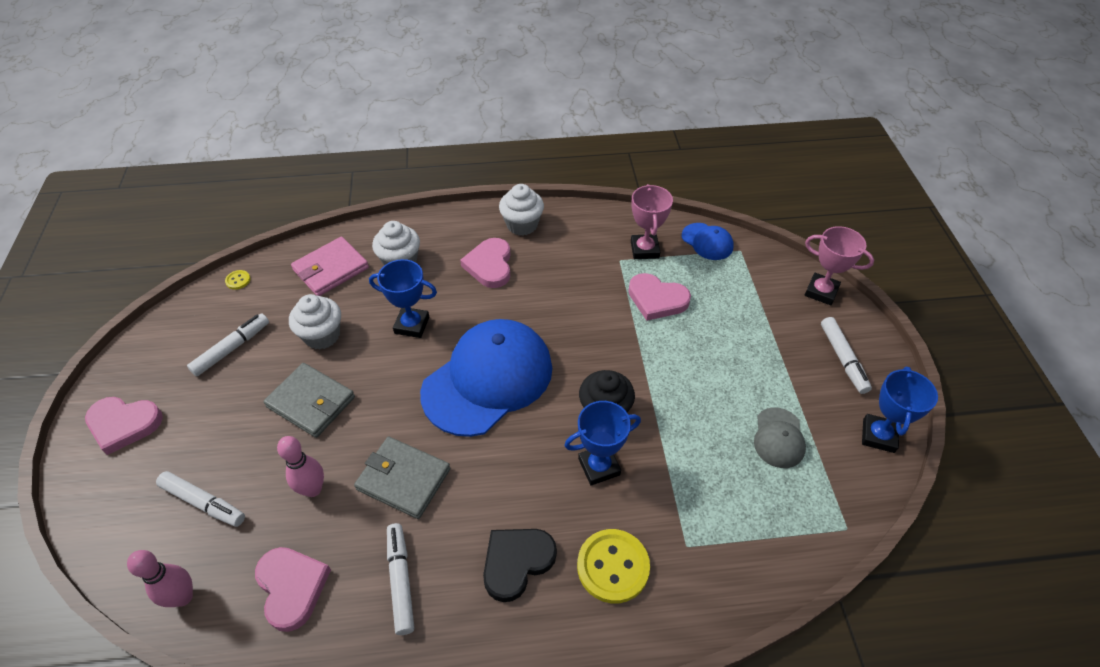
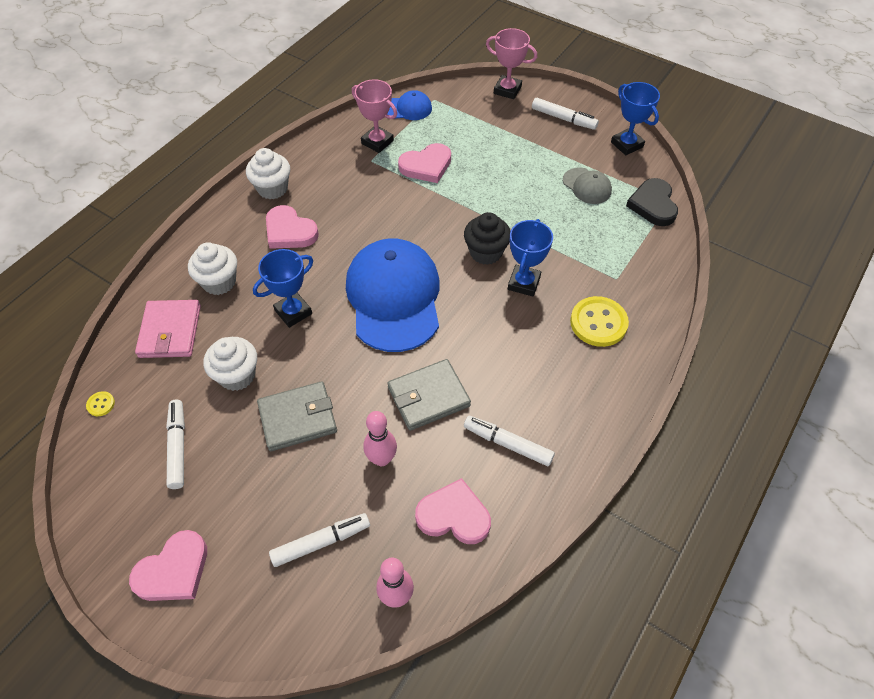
camera: 50 degrees left, 5 degrees up
(516, 562) = (552, 370): black heart -> black heart (653, 205)
(821, 292) = (507, 90): pink trophy -> pink trophy turned 45 degrees clockwise

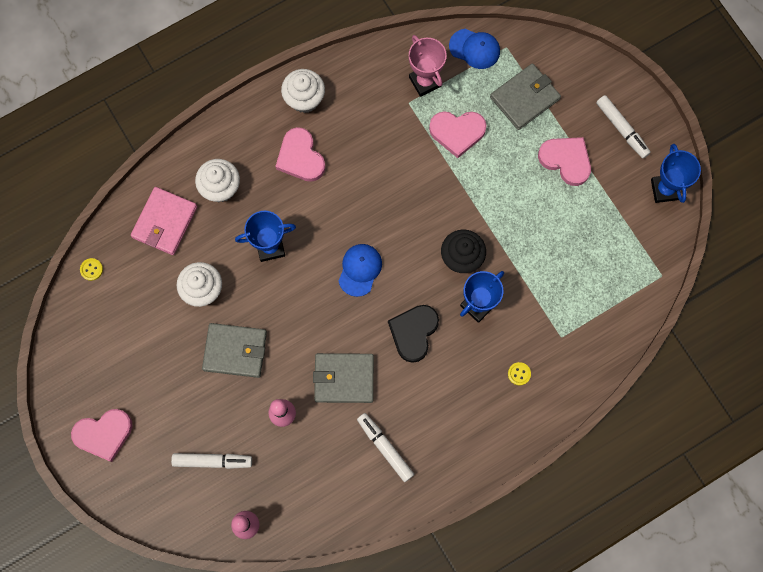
camera: 25 degrees right, 20 degrees up
(178, 447) = (137, 335): white marker -> none
(394, 297) = (360, 270): blue cap -> blue cap, size x0.45
(454, 515) = (316, 486): pink heart -> pink heart (566, 160)
(470, 125) = (524, 98): none -> grey wallet
(507, 90) = (586, 65): pink trophy -> none
(587, 186) = (595, 223): grey cap -> none
(598, 323) = (519, 374): yellow button -> yellow button, size x0.44
(653, 205) = (644, 272): black heart -> black heart (413, 332)

